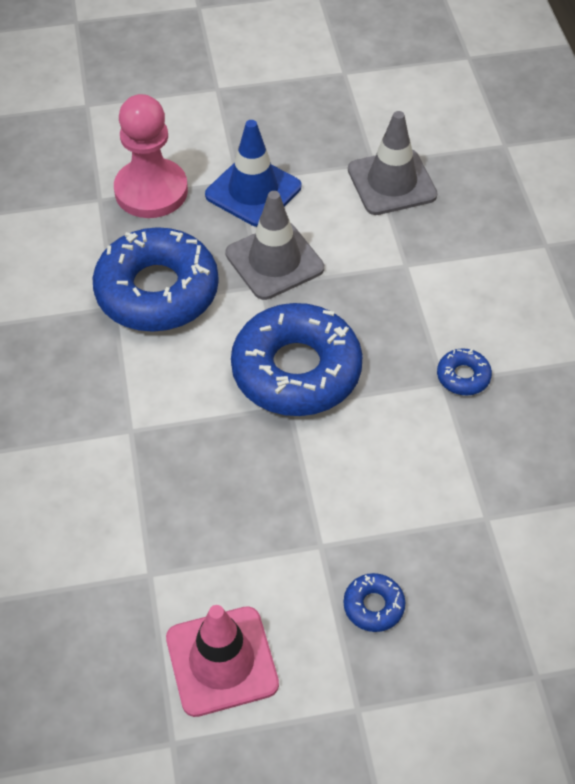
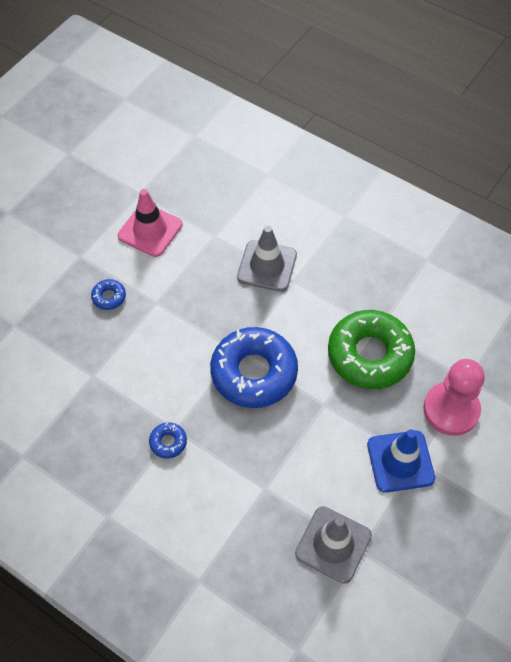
camera: 135 degrees right, 5 degrees up
(157, 291) = (369, 355): blue donut -> green donut
(274, 261) = (335, 425): grey traffic cone -> grey traffic cone (267, 266)

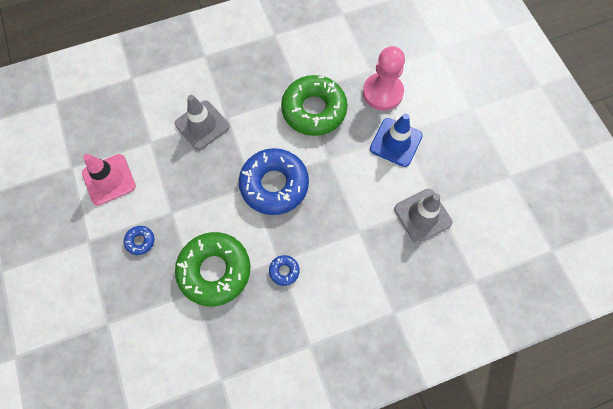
camera: 55 degrees left, 10 degrees up
(124, 379) = (214, 270): none -> green donut

